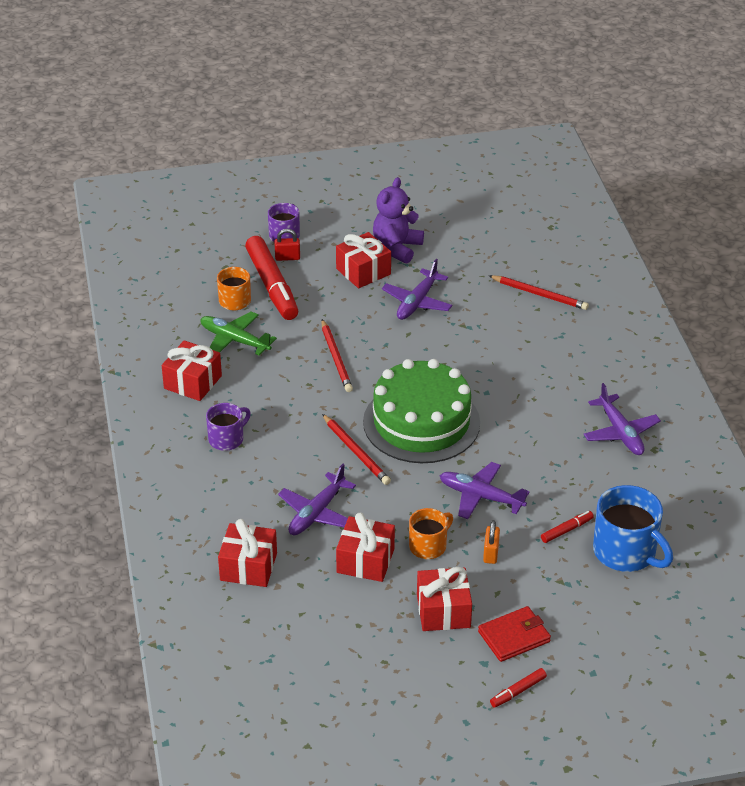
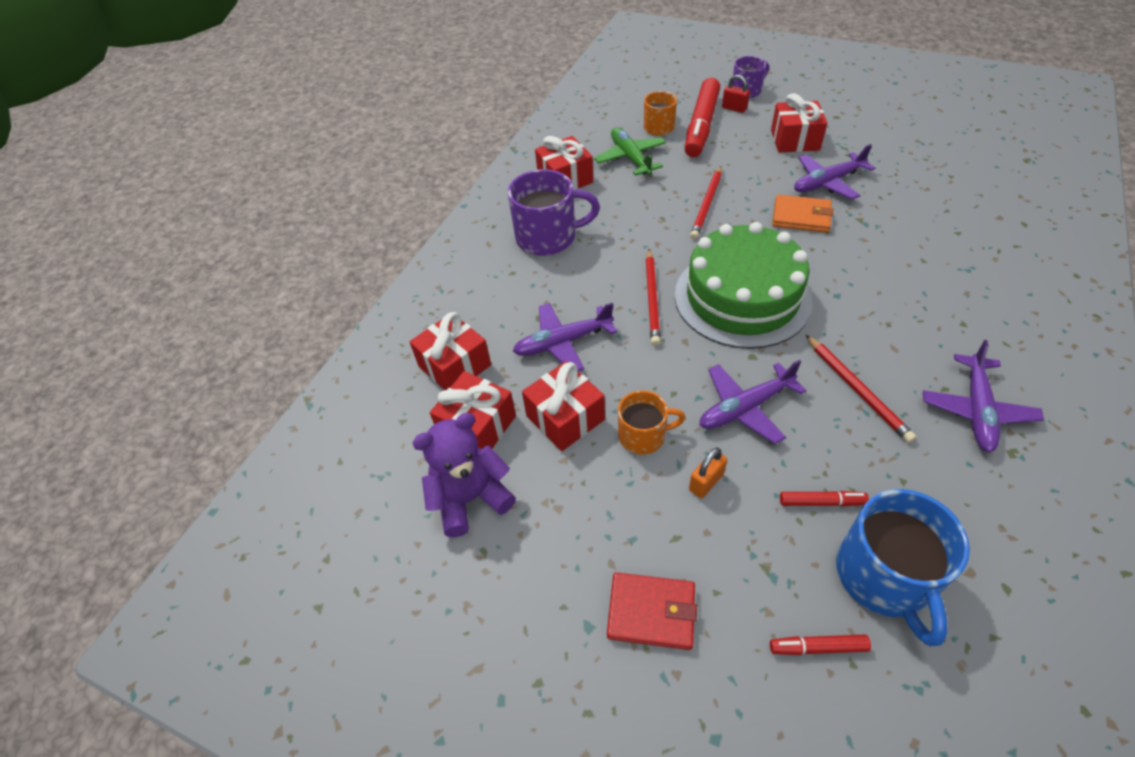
camera: 40 degrees right, 10 degrees up
(227, 439) = (548, 237): purple mug -> purple mug, size x1.68
(397, 248) = (843, 130): purple teddy bear -> purple teddy bear (470, 498)
(417, 340) = (801, 217): none -> orange wallet
(443, 611) = (596, 525): red gift -> red gift (477, 426)
(481, 497) = (745, 407): purple plane -> purple plane turned 90 degrees counterclockwise
(518, 691) = (596, 699): red marker -> red marker (818, 647)
(540, 294) = (970, 219): red pencil -> red pencil (857, 389)

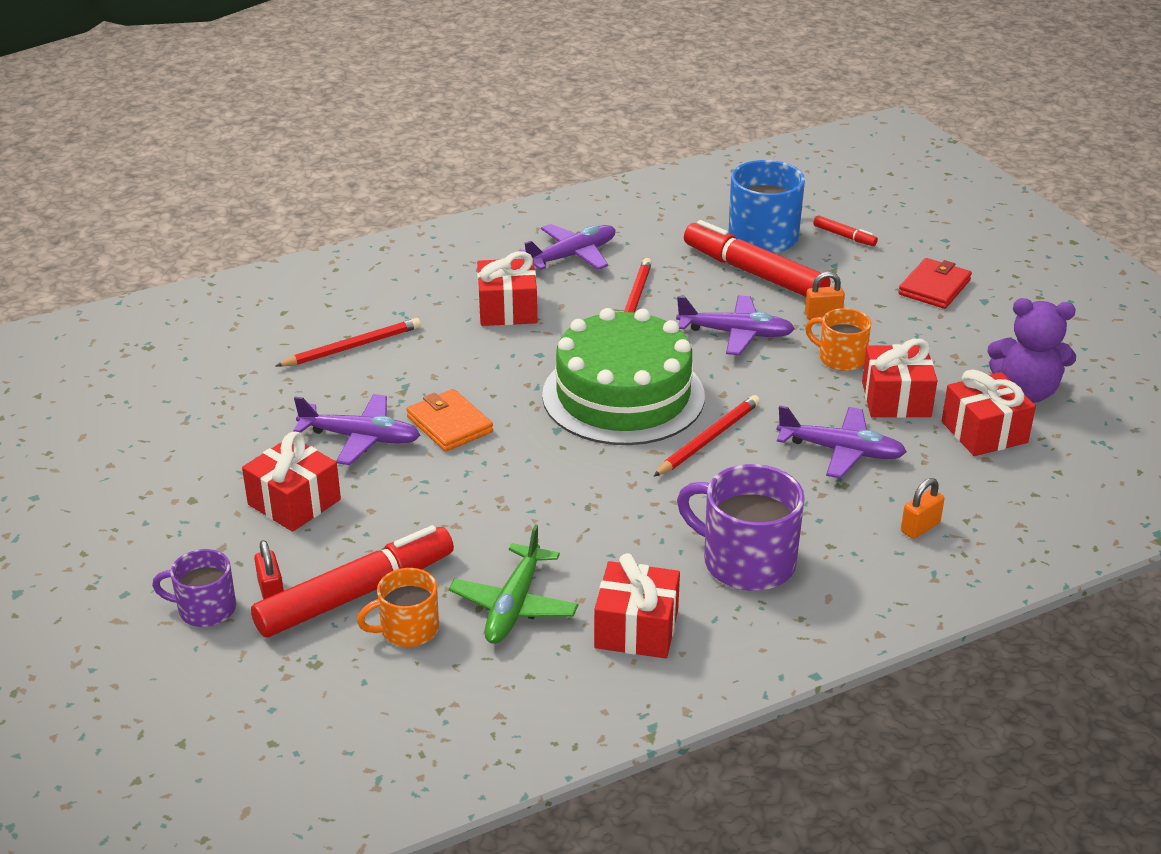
camera: 145 degrees left, 15 degrees down
(455, 365) = (972, 488): red gift -> red gift (507, 309)
(469, 315) = (920, 527): none -> orange padlock
(651, 612) = (934, 287): red wallet -> red wallet turned 75 degrees clockwise
(707, 204) = (518, 491): red pencil -> red pencil (352, 347)
(821, 502) = (754, 273): red marker -> red marker, size x2.31

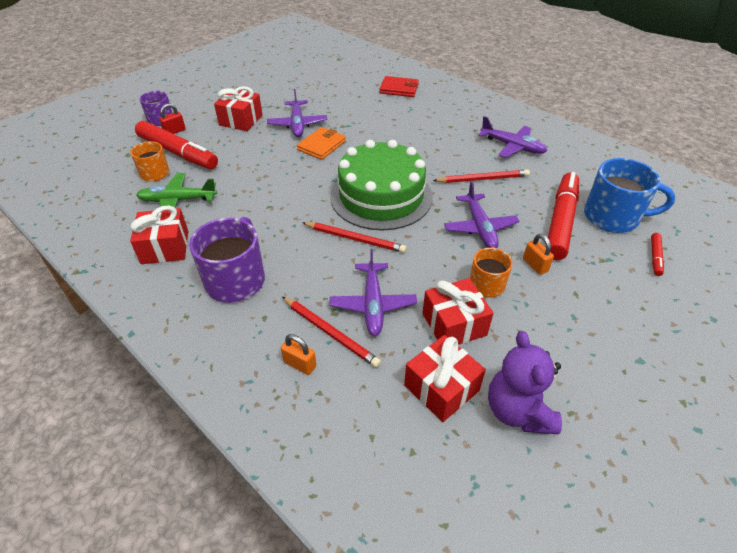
camera: 70 degrees right, 10 degrees up
(352, 347) = (371, 103): red pencil -> red pencil (330, 332)
(507, 309) = (439, 138): red gift -> none
(934, 287) = (631, 323): red wallet -> red wallet (399, 89)

